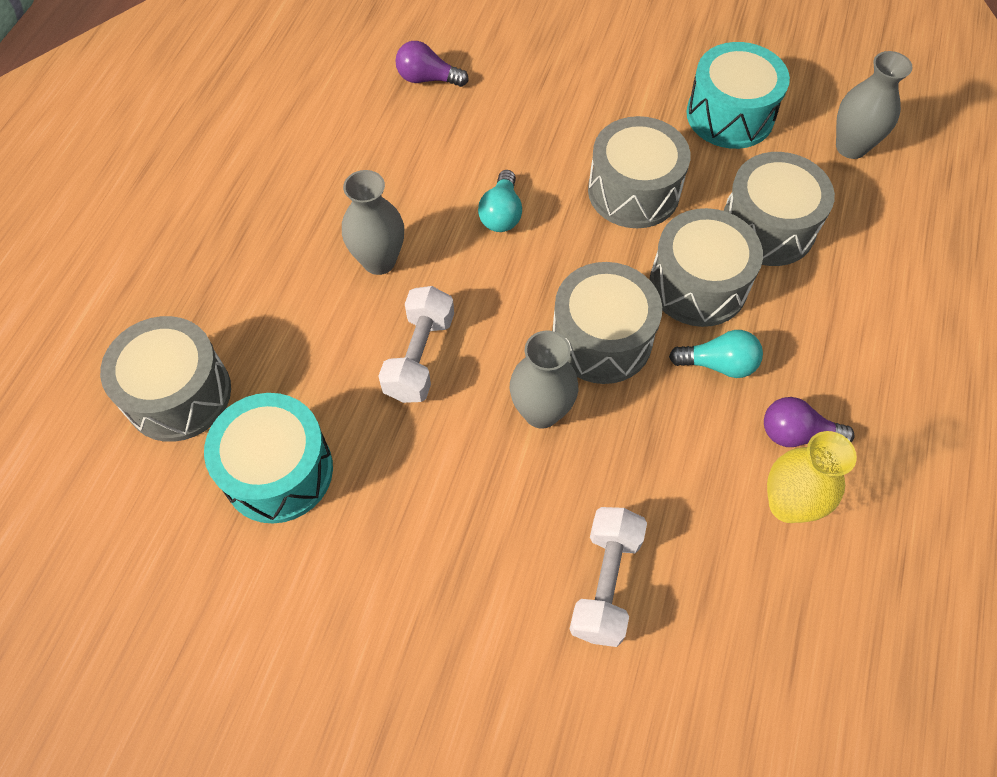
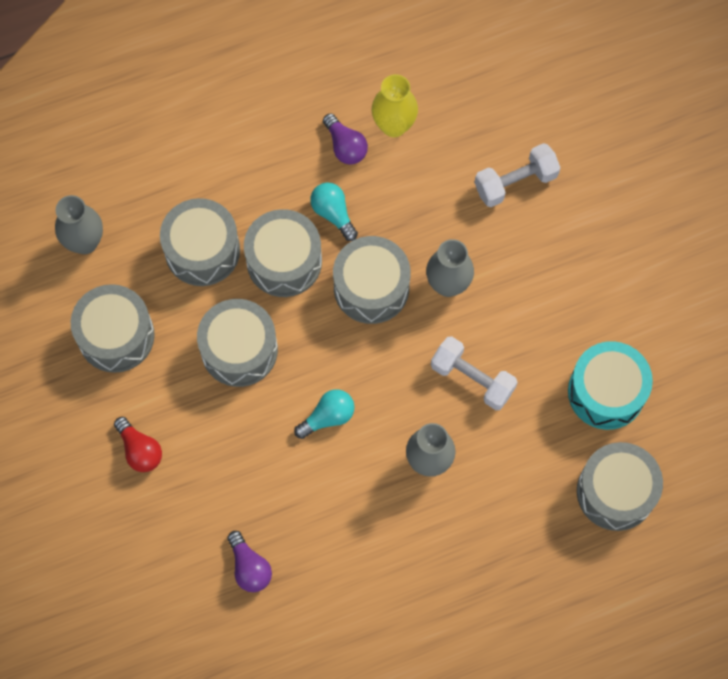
camera: 130 degrees left, 10 degrees up
(419, 357) = (472, 378): white dumbbell -> white dumbbell turned 60 degrees clockwise
(603, 71) = (140, 450): none -> red light bulb
(730, 115) = (116, 335): turquoise drum -> grey drum

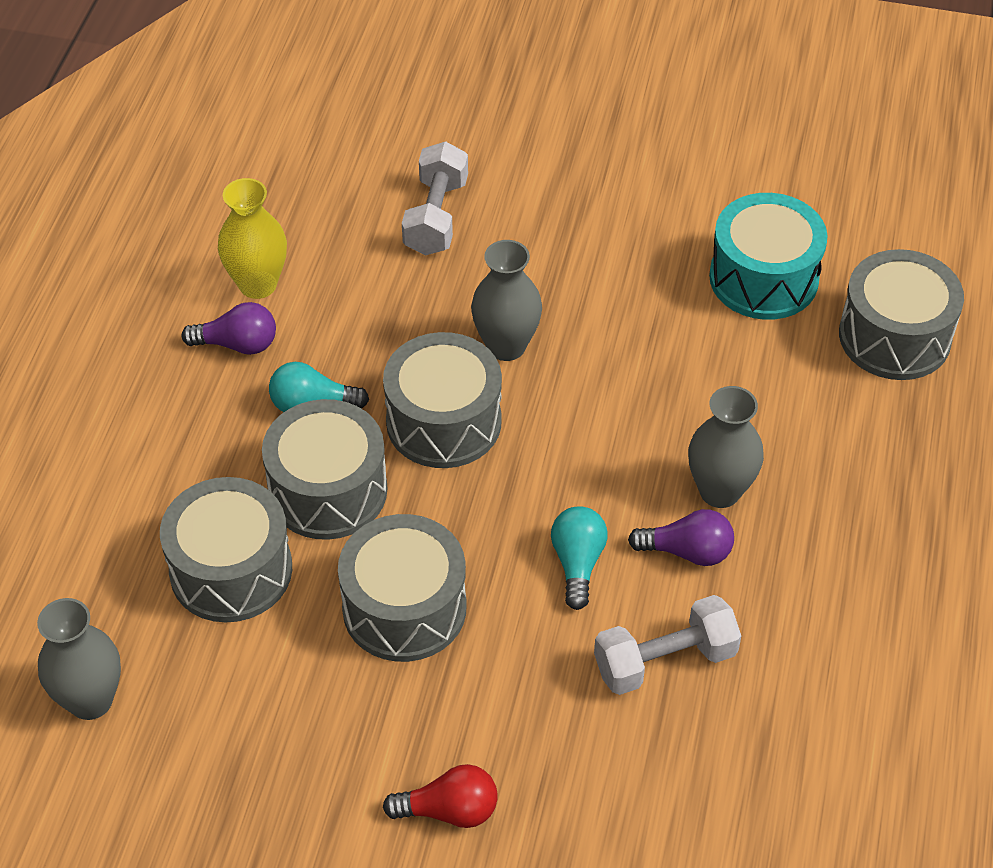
camera: 55 degrees left, 20 degrees down
(116, 335) = (259, 742): grey drum -> none
(249, 567) = (721, 773): purple light bulb -> purple light bulb (687, 551)
(472, 378) = (646, 389): white dumbbell -> white dumbbell (665, 661)

